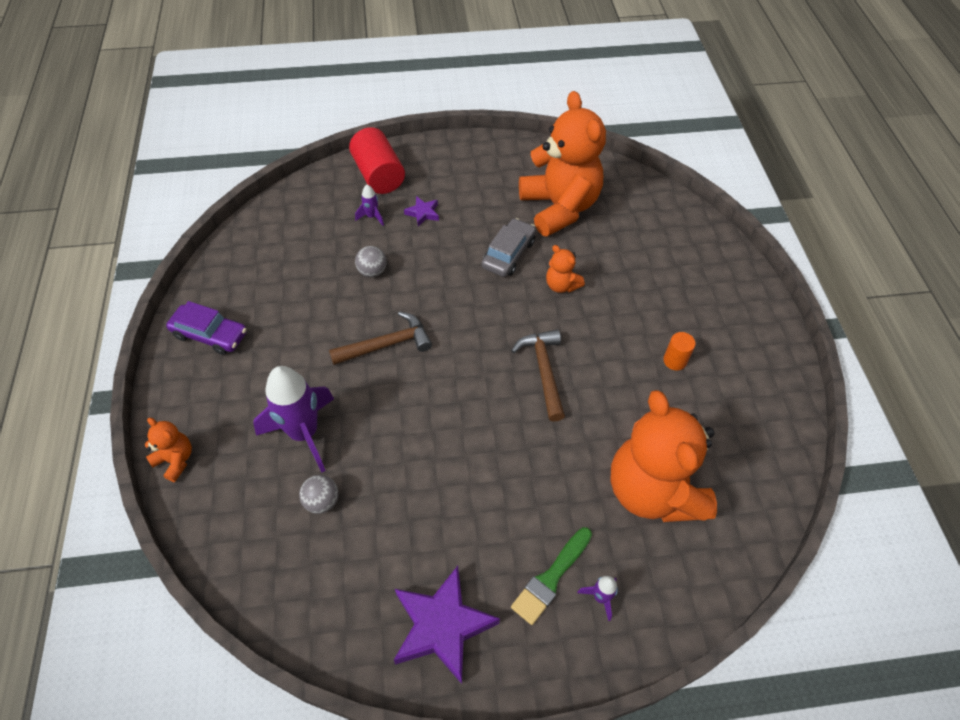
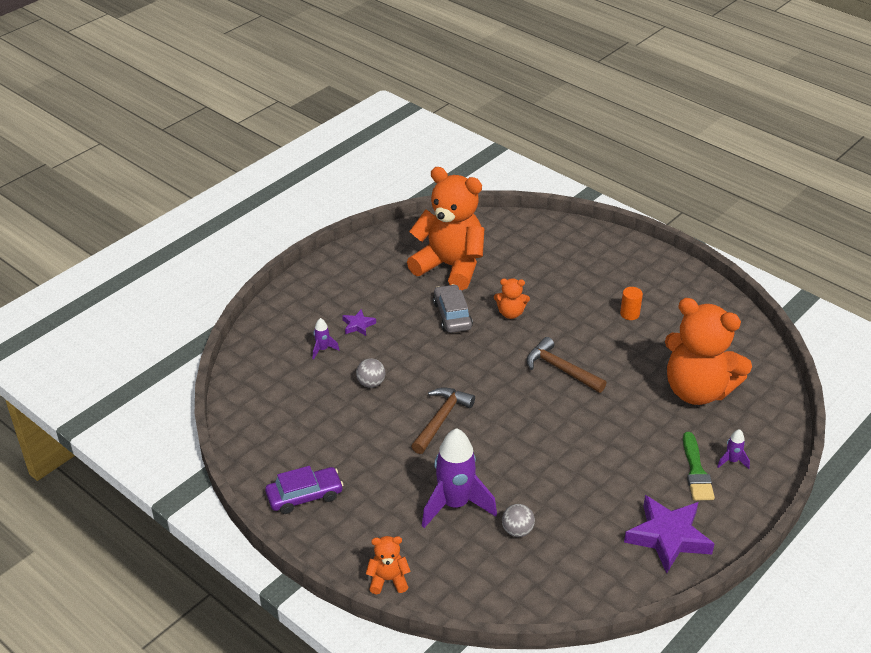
camera: 40 degrees left, 15 degrees down
(379, 175) = (290, 319): red cylinder -> none

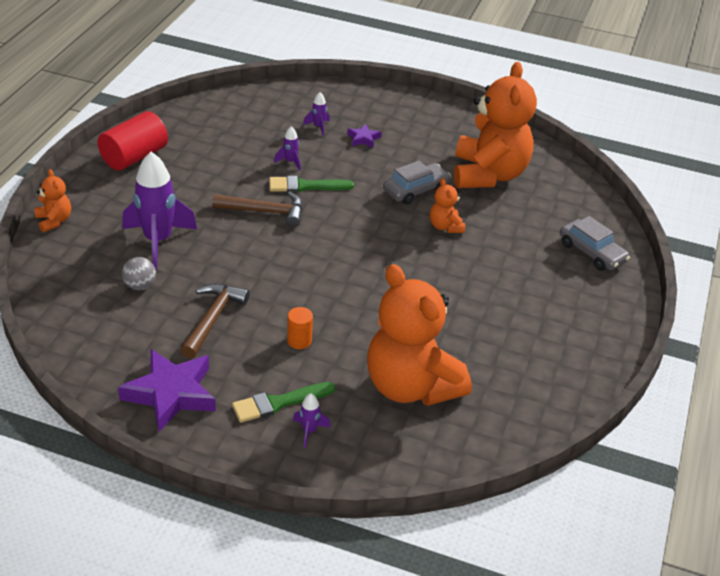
camera: 65 degrees right, 0 degrees up
(304, 496) = (134, 157): purple car -> red cylinder
(371, 383) = (290, 162): grey ball -> purple rocket
(414, 382) = (306, 186): none -> green brush
(561, 369) = (381, 276): brown hammer -> brown hammer (212, 319)
(575, 245) = (592, 252): none -> grey car
(629, 314) = (505, 312): orange cylinder -> orange cylinder (299, 340)
(697, 390) = (411, 386): orange teddy bear -> orange teddy bear turned 45 degrees counterclockwise

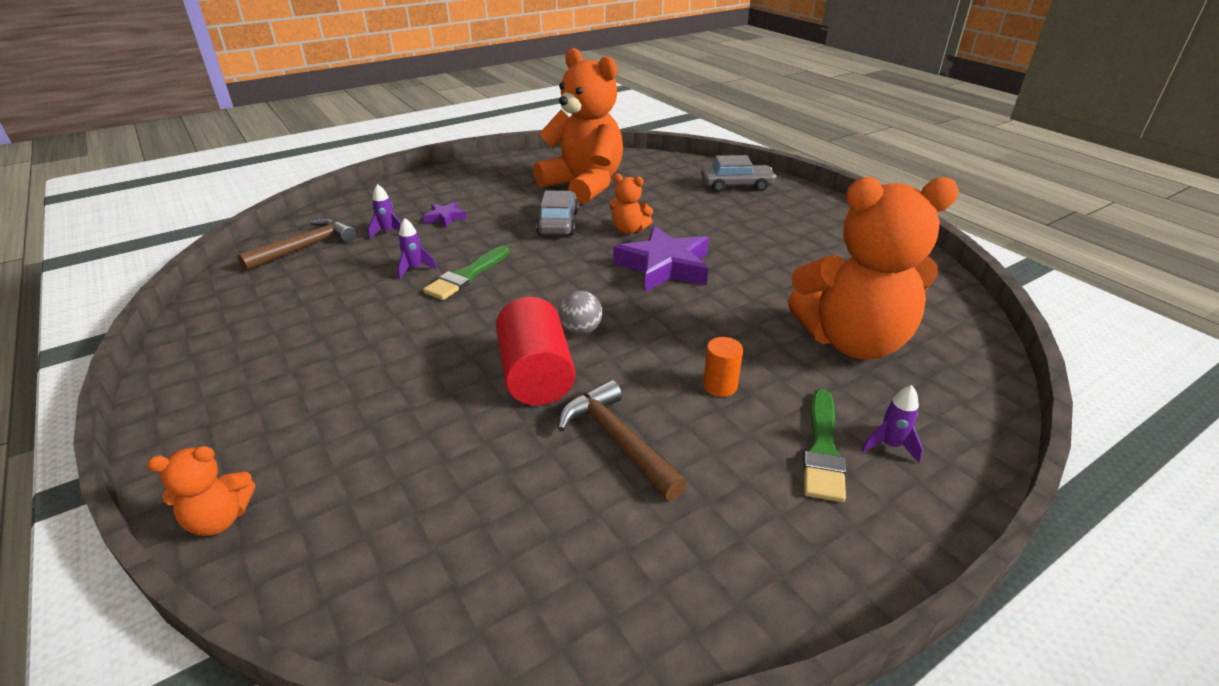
camera: 50 degrees left, 5 degrees down
(54, 221) = (219, 519): orange teddy bear -> orange teddy bear turned 150 degrees clockwise
(134, 157) = (219, 374): red cylinder -> red cylinder (536, 375)
(140, 286) = (480, 484): grey ball -> grey ball (581, 330)
(158, 241) = (411, 425): purple rocket -> none
(171, 394) = (739, 552): purple star -> purple star (664, 266)
(265, 211) = (471, 318): brown hammer -> brown hammer (306, 247)

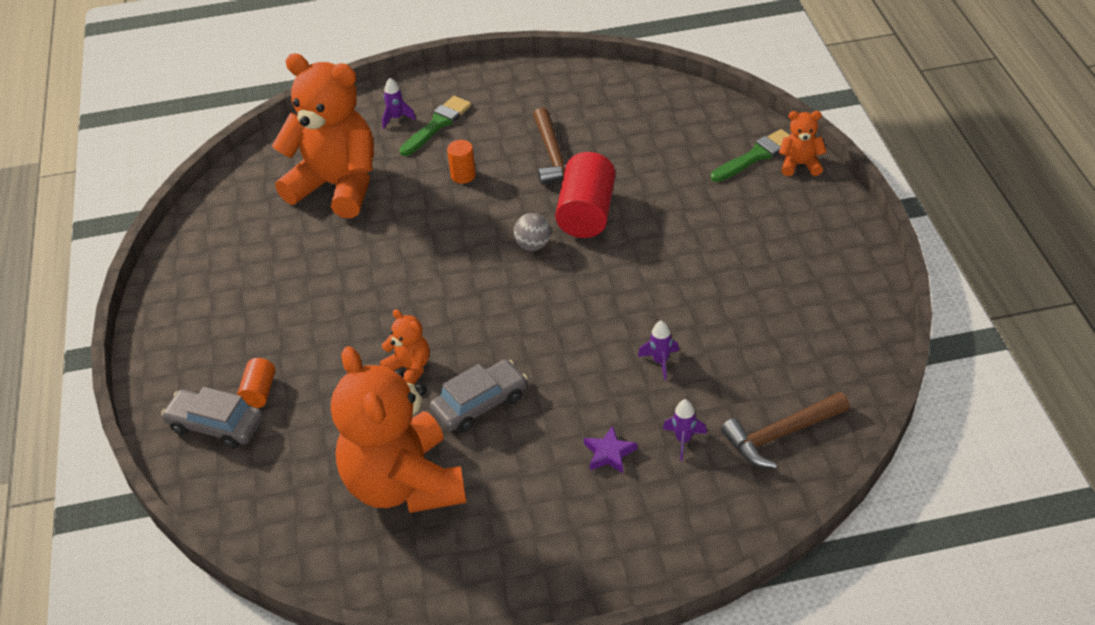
camera: 155 degrees left, 10 degrees up
(467, 276) = (609, 337): green brush -> green brush (756, 156)
(558, 223) = (479, 403): grey car -> grey car turned 150 degrees counterclockwise
(664, 266) = (414, 301): purple star -> none
(727, 202) = (259, 392): none -> orange cylinder

